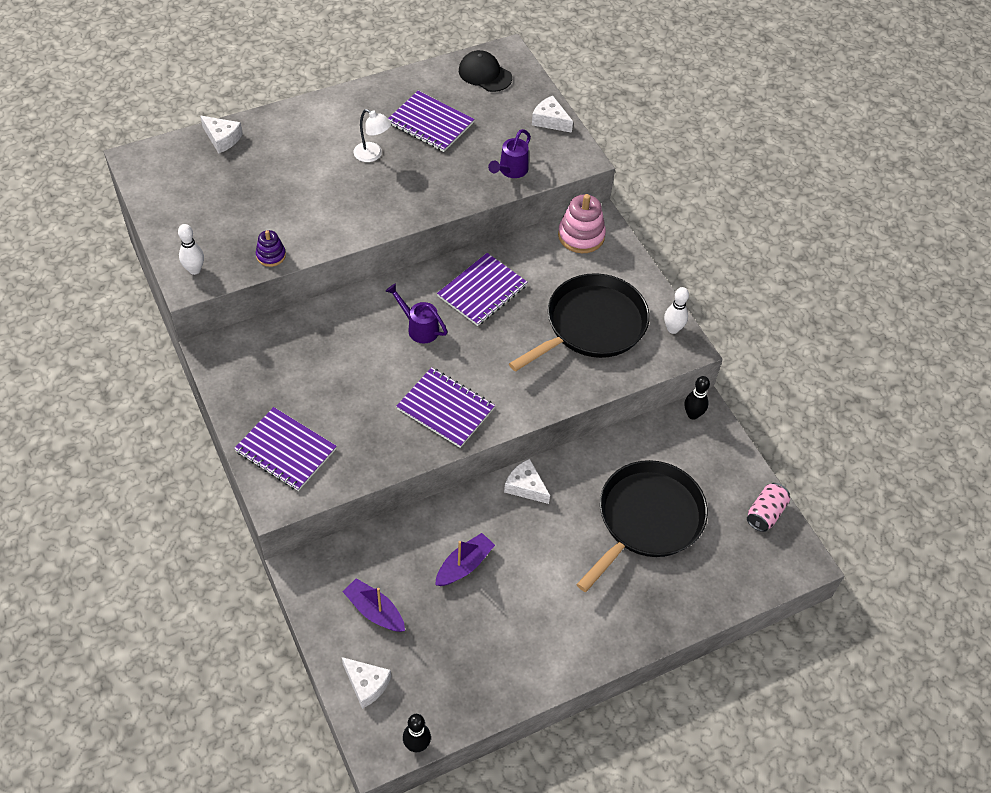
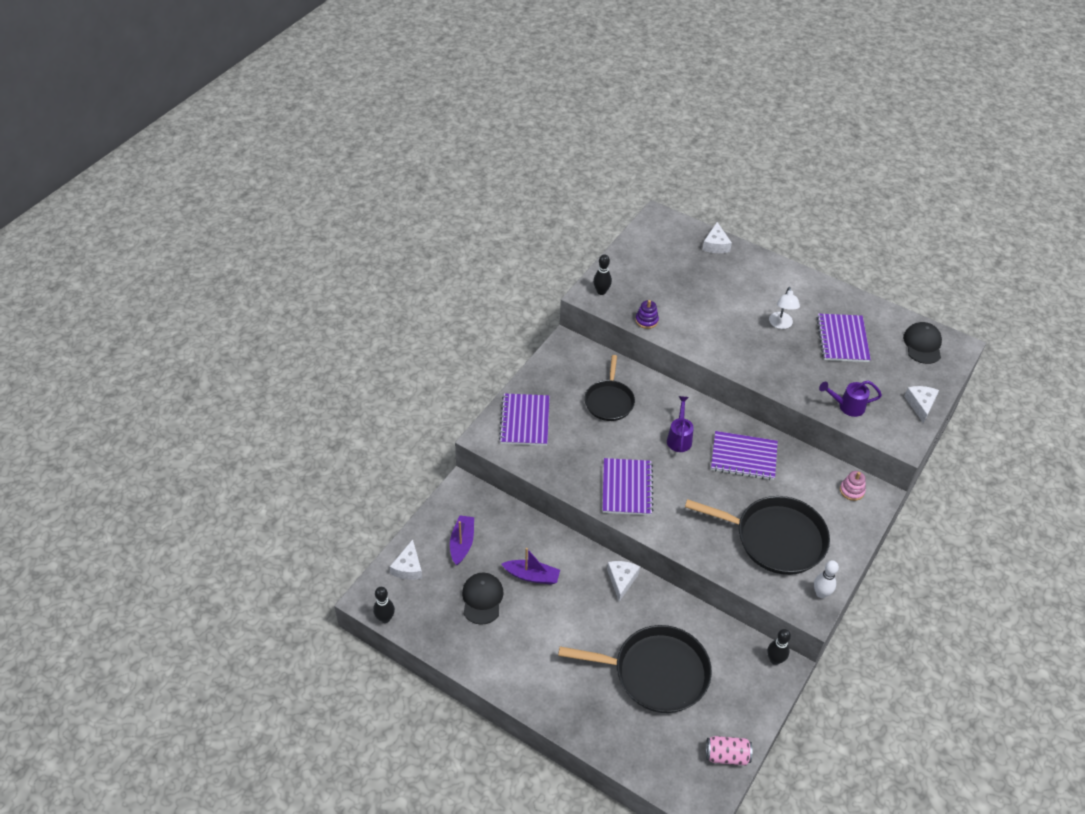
camera: 60 degrees right, 5 degrees down
(194, 270) = (601, 291): white bowling pin -> black bowling pin
(323, 358) = (609, 401): none -> black pan
(459, 630) = (482, 599): none -> black cap
(581, 236) = (851, 490): pink stacking toy -> pink stacking toy, size x0.58

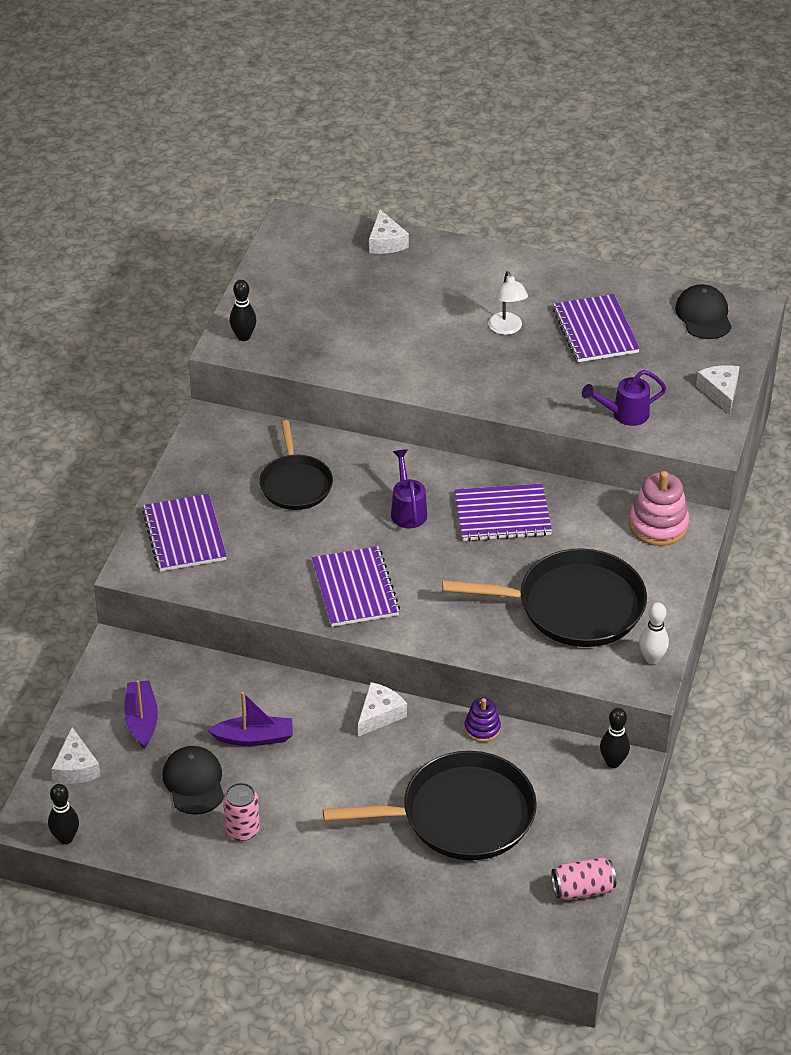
camera: 15 degrees left, 5 degrees down
(503, 644) = (242, 830): none -> pink can
(621, 580) = (379, 714): white cheese -> white cheese turned 45 degrees clockwise
(646, 320) = (319, 362): purple stacking toy -> purple stacking toy (482, 728)
(851, 490) = (658, 525): pink stacking toy -> pink stacking toy, size x1.72

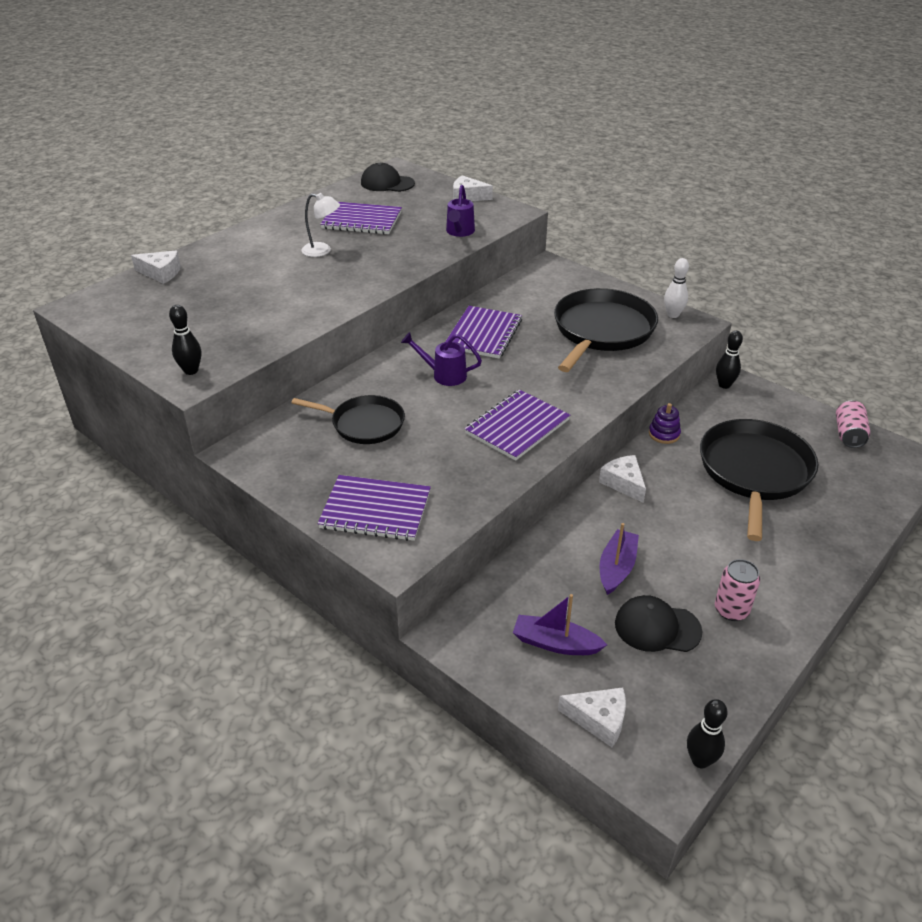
camera: 65 degrees left, 5 degrees down
(355, 589) = (517, 426): purple notebook -> purple notebook turned 60 degrees counterclockwise
(658, 525) = (541, 277): pink stacking toy -> none

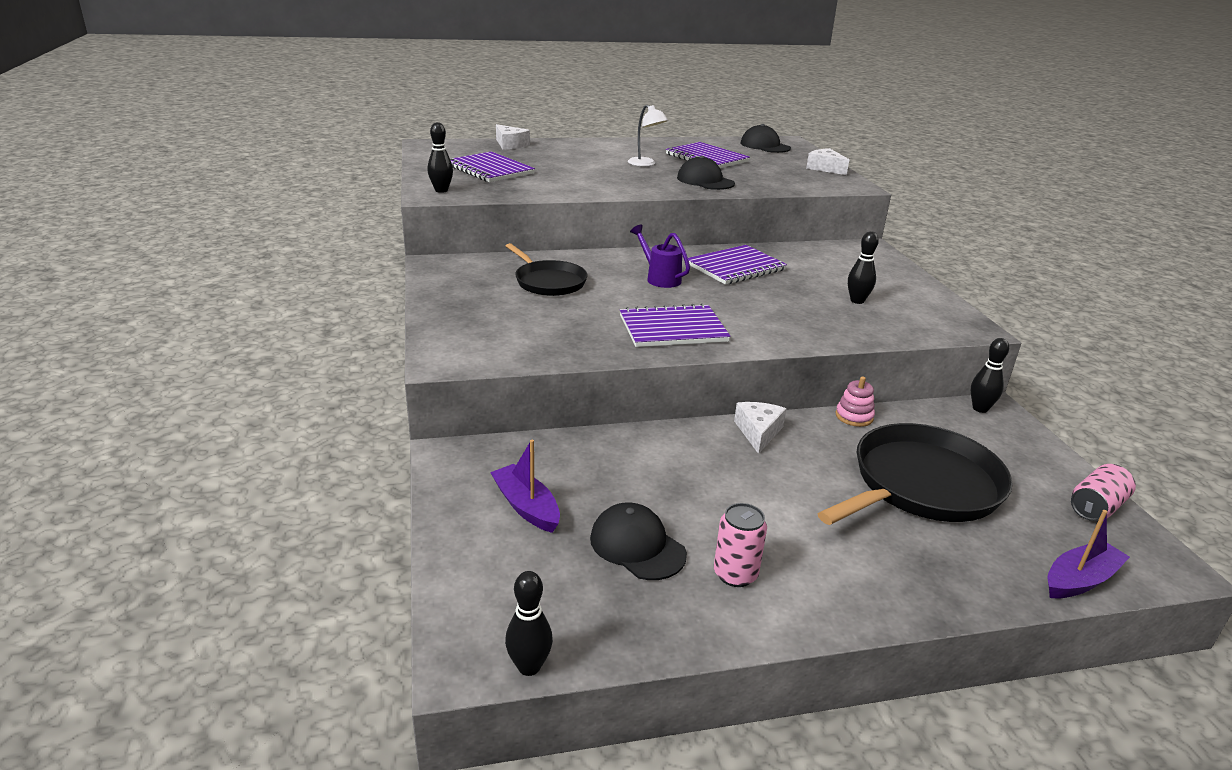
camera: 35 degrees right, 10 degrees down
(375, 510) = (474, 329): purple notebook -> purple notebook (490, 169)
(398, 254) = (705, 181): none -> black cap
(459, 232) = (781, 184): purple watering can -> none
(599, 720) = (483, 579): white cheese -> none
(601, 331) = (857, 301): black pan -> black bowling pin
(616, 568) = (661, 485): purple boat -> purple boat (1080, 580)
(664, 434) = (854, 416): purple stacking toy -> pink stacking toy
(673, 315) = (956, 315): white bowling pin -> none

